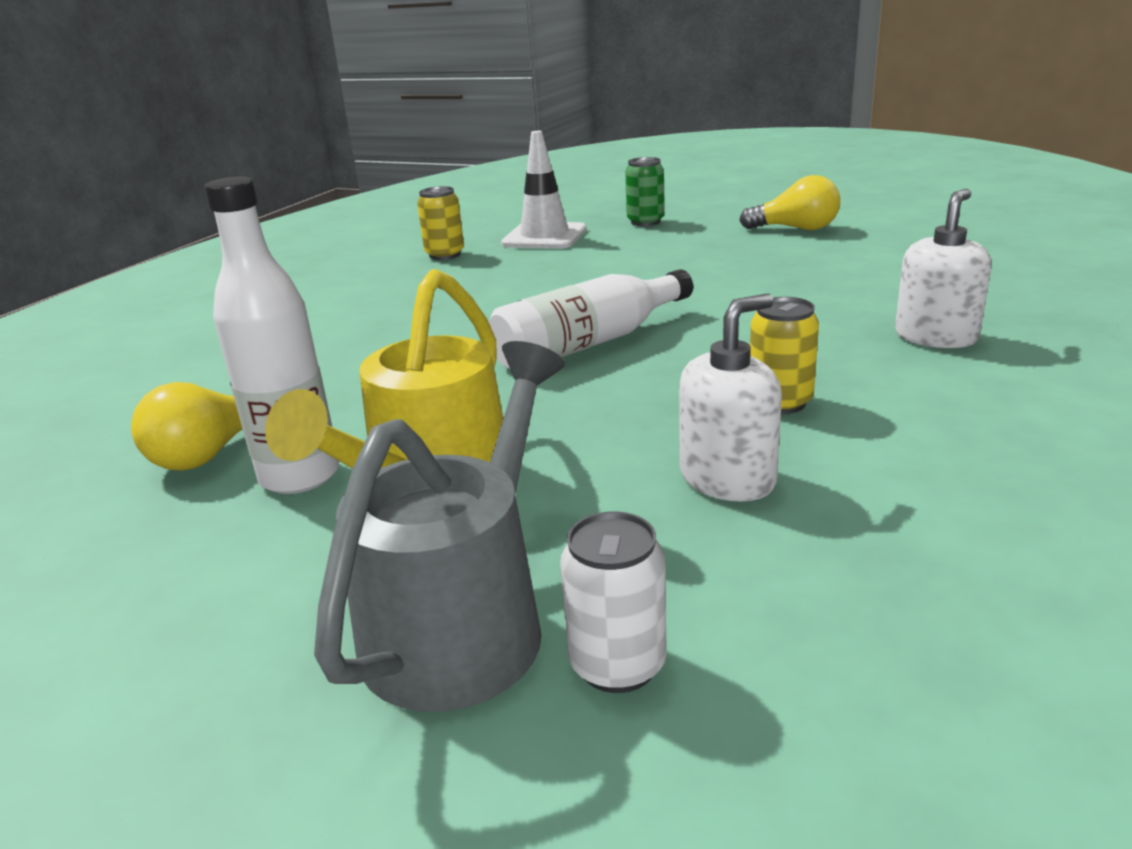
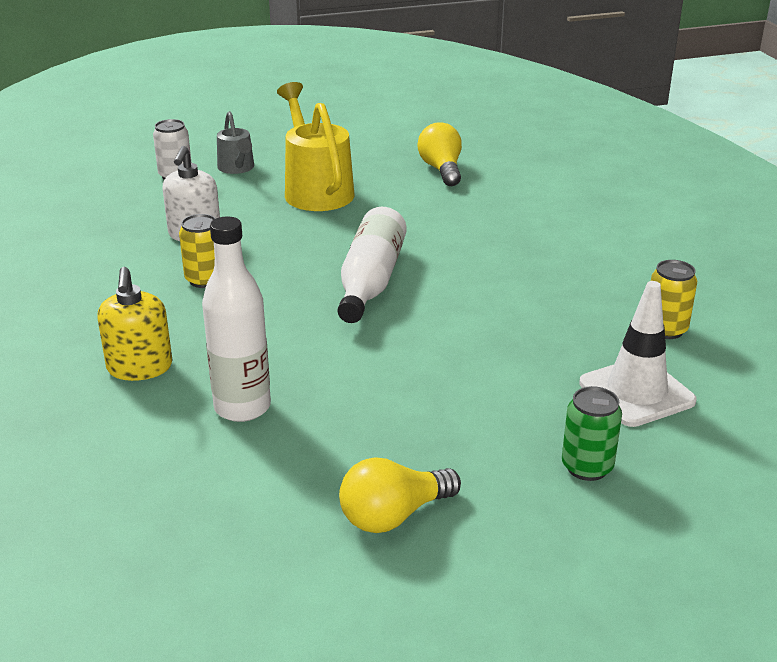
camera: 135 degrees right, 5 degrees up
(299, 476) = (382, 176): white bottle -> white bottle (242, 407)
(467, 620) = (237, 168): grey watering can -> grey watering can, size x0.56
(936, 337) = (140, 368): white soap dispenser -> yellow soap dispenser

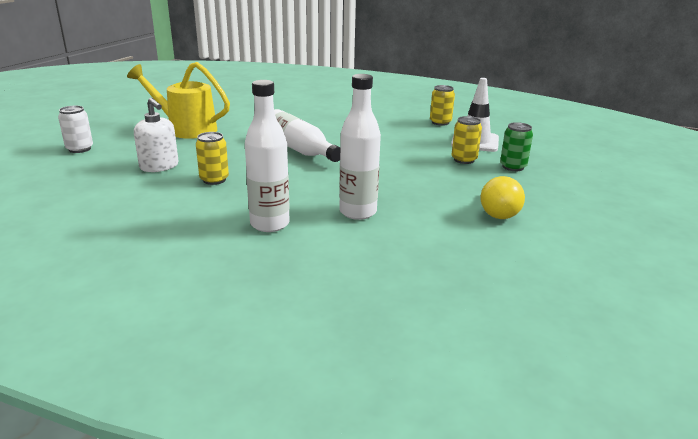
camera: 50 degrees left, 5 degrees down
(140, 368) = (269, 224): yellow soap dispenser -> white bottle
(237, 168) = (115, 135): grey watering can -> none
(441, 170) = (233, 104): yellow light bulb -> none
(542, 412) = (464, 160): none -> yellow can

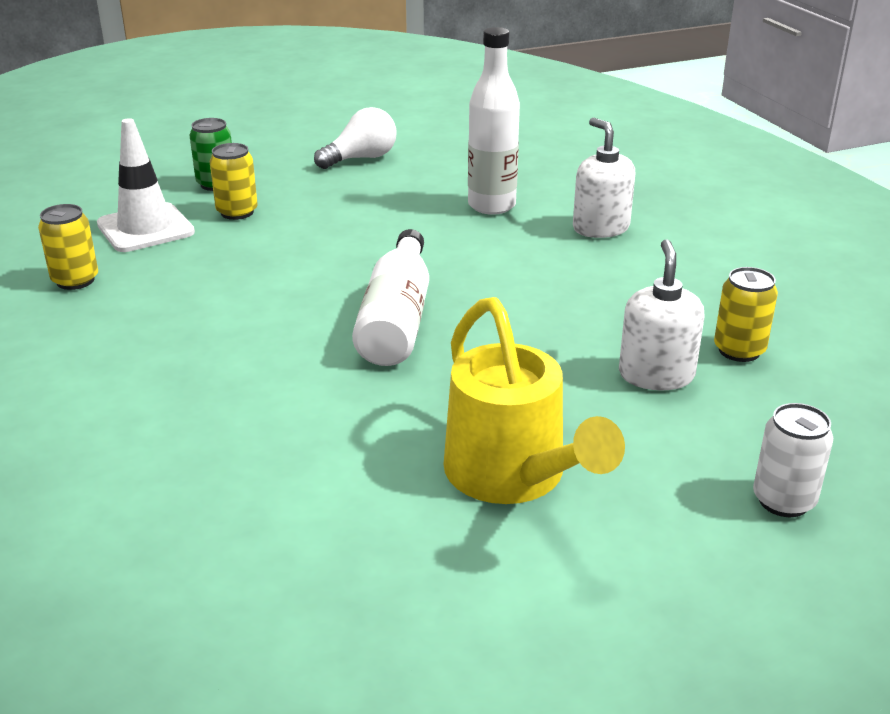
camera: 135 degrees left, 5 degrees up
(214, 180) = (597, 311): yellow can -> yellow can (739, 350)
(269, 224) = (600, 228): white bottle -> white soap dispenser
(498, 211) = (361, 158): yellow light bulb -> white light bulb

